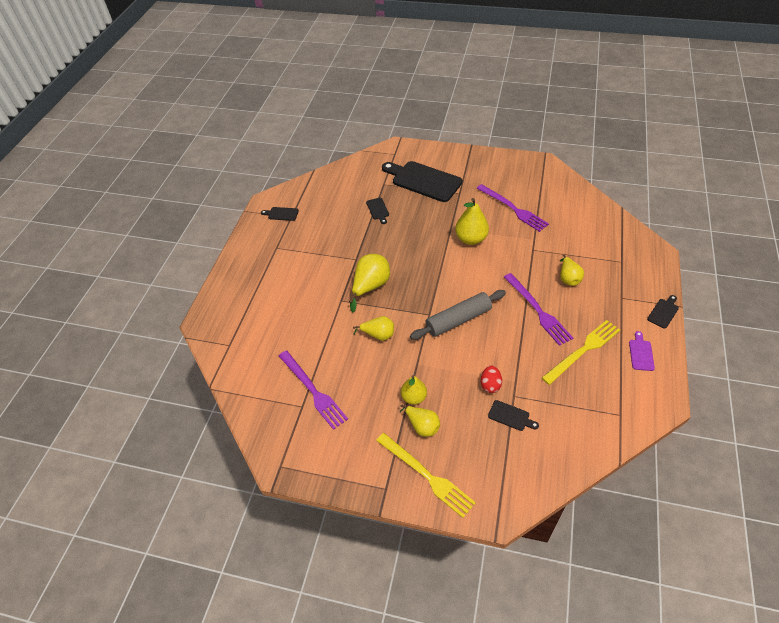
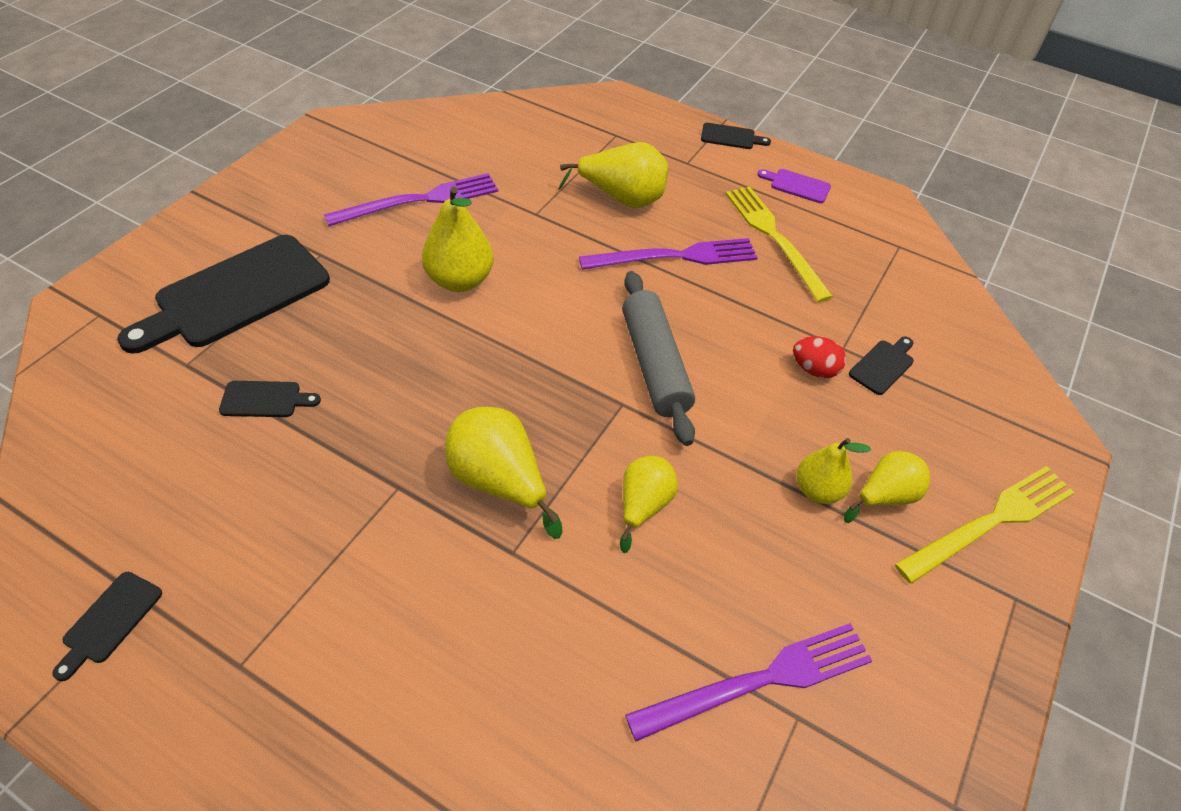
camera: 80 degrees left, 0 degrees up
(568, 278) = (622, 198): yellow pear -> yellow pear, size x1.54
(663, 312) = (731, 137): black cutting board -> black cutting board turned 135 degrees clockwise

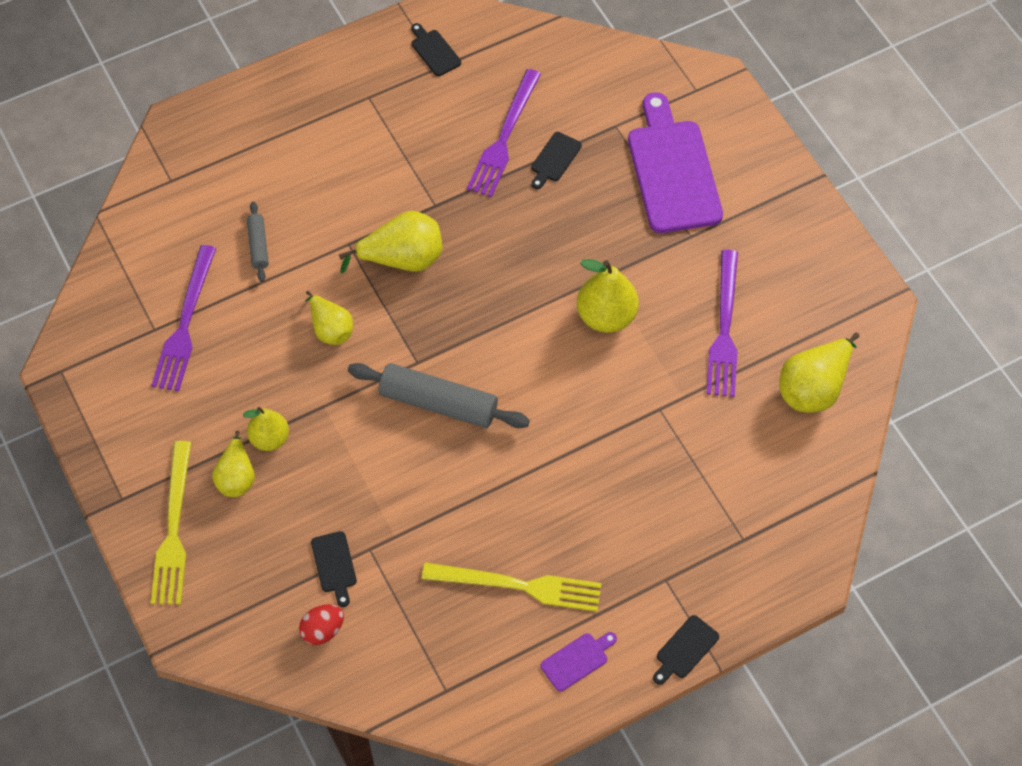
camera: 125 degrees right, 10 degrees up
(235, 294) = (673, 171): black cutting board -> purple cutting board
(582, 662) = (258, 245): none -> grey rolling pin
(622, 198) = (642, 489): yellow pear -> yellow pear (813, 388)
(675, 256) = (543, 488): purple fork -> purple fork (504, 137)
(814, 369) = (363, 511): red egg -> red egg (323, 630)

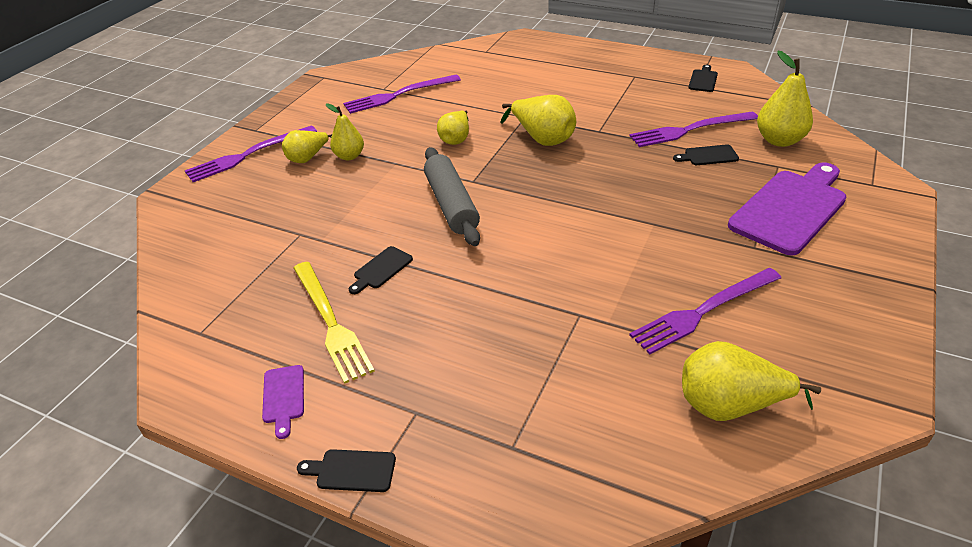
camera: 55 degrees right, 20 degrees down
(173, 529) = (248, 155): yellow fork -> purple fork
(258, 245) = (481, 91): grey rolling pin -> none
(323, 630) = (213, 246): red egg -> none
(334, 565) = (273, 225): black cutting board -> black cutting board (381, 269)
(577, 660) = (283, 397): purple cutting board -> purple cutting board turned 60 degrees clockwise
(606, 316) = (622, 242): yellow pear -> yellow pear (779, 140)

